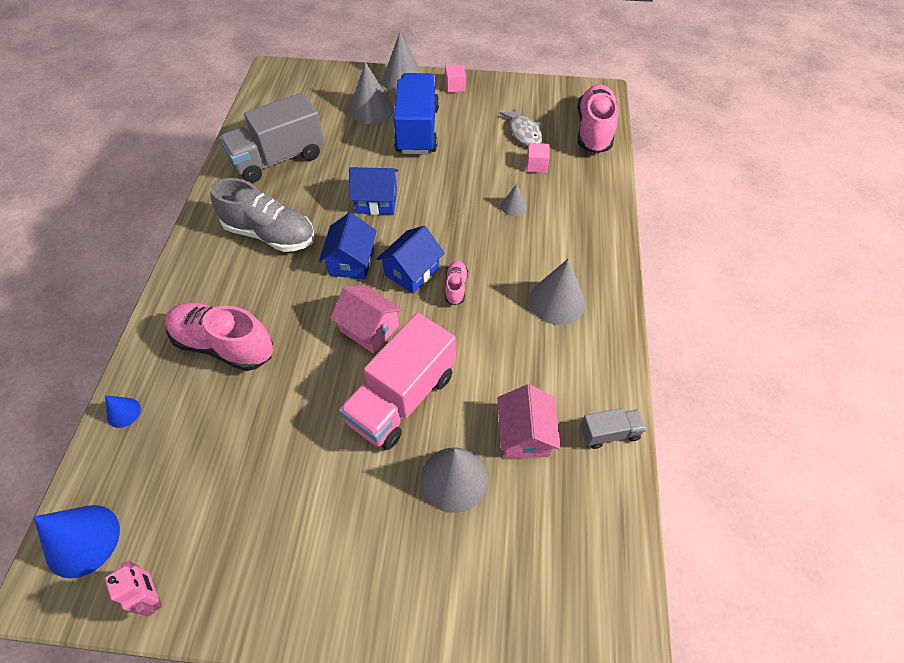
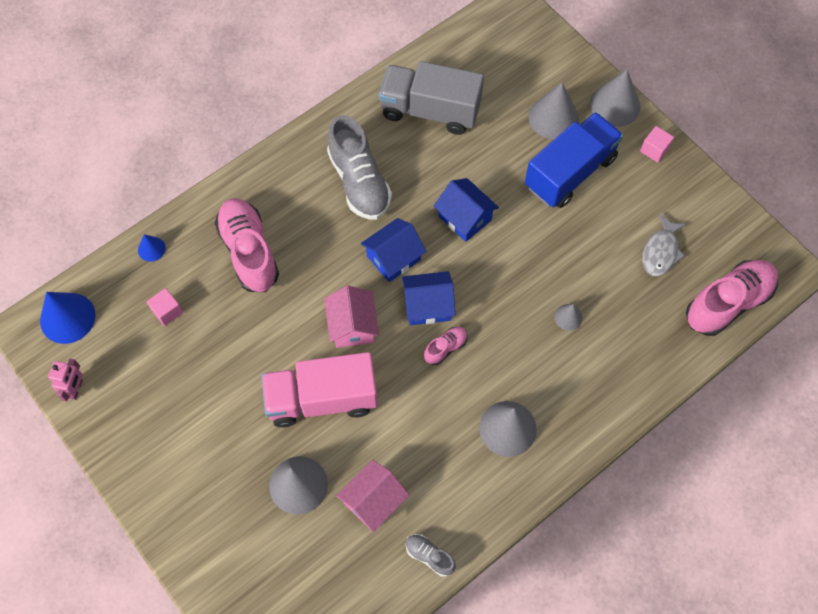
camera: 45 degrees right, 10 degrees up
(536, 166) = (632, 295): pink cube -> pink cube (167, 311)
(609, 433) = (429, 556): grey truck -> grey shoe

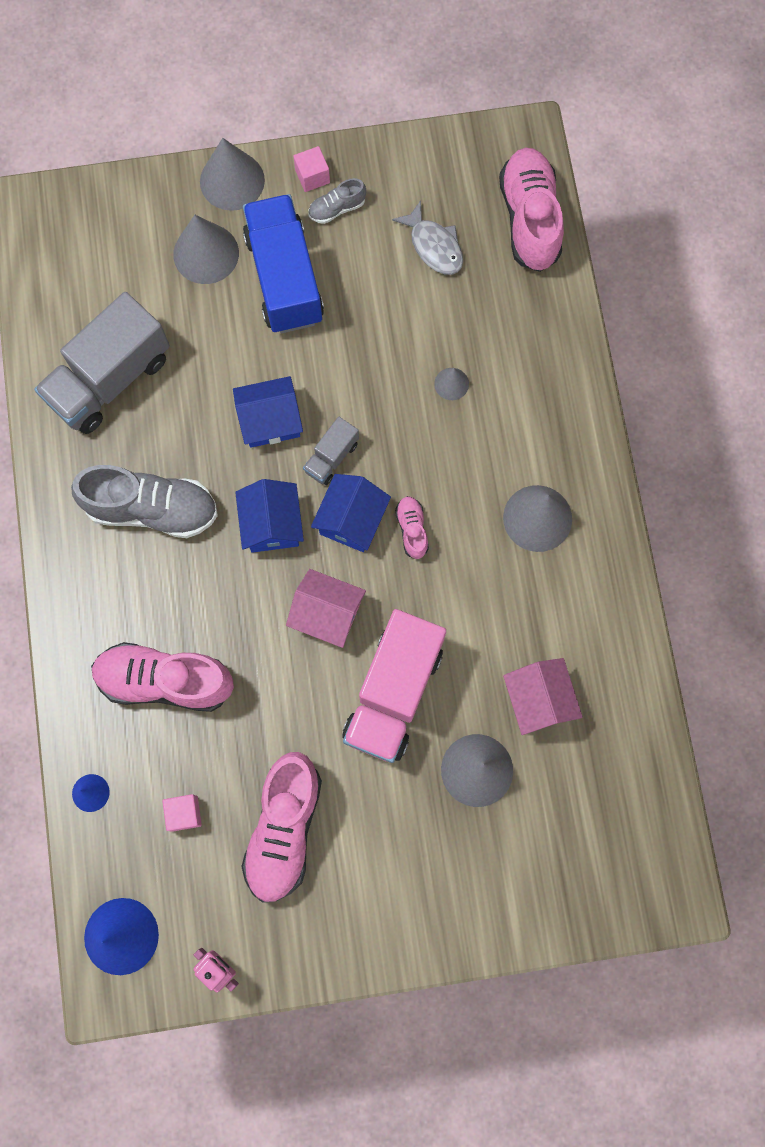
camera: 60 degrees left, 10 degrees up
(189, 379) = (284, 829): none -> pink shoe
(429, 556) = (627, 675): grey shoe -> grey shoe (337, 208)
(464, 269) = (331, 457): none -> grey truck

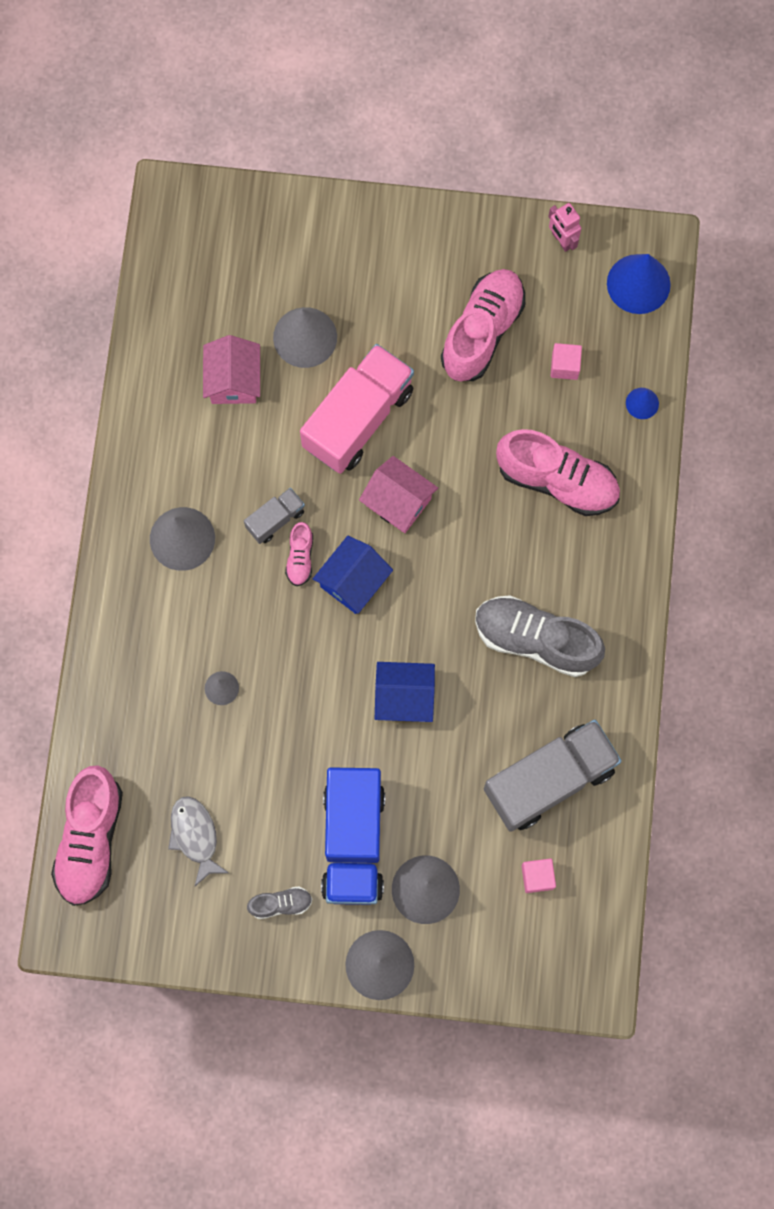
camera: 165 degrees left, 0 degrees up
(272, 524) = (427, 596): blue house -> none
(312, 176) = (296, 947): pink cube -> pink cube (537, 877)
(331, 457) = (355, 645): grey truck -> grey truck (275, 519)

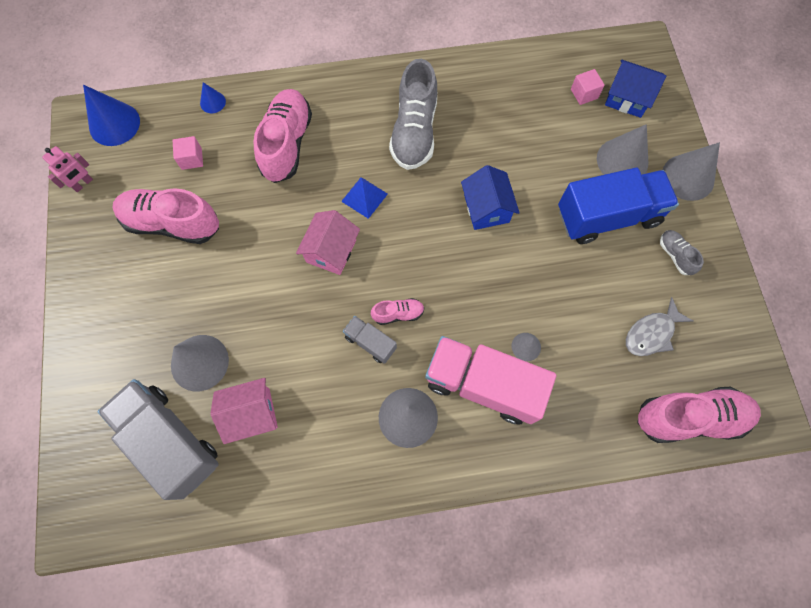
camera: 105 degrees left, 5 degrees down
(353, 581) = (406, 268): blue house -> blue house (627, 98)
(358, 419) = (266, 299): pink truck -> pink truck (483, 384)
(458, 556) = (364, 197): none -> blue pyramid
(549, 780) = (513, 101): grey truck -> grey truck (170, 441)

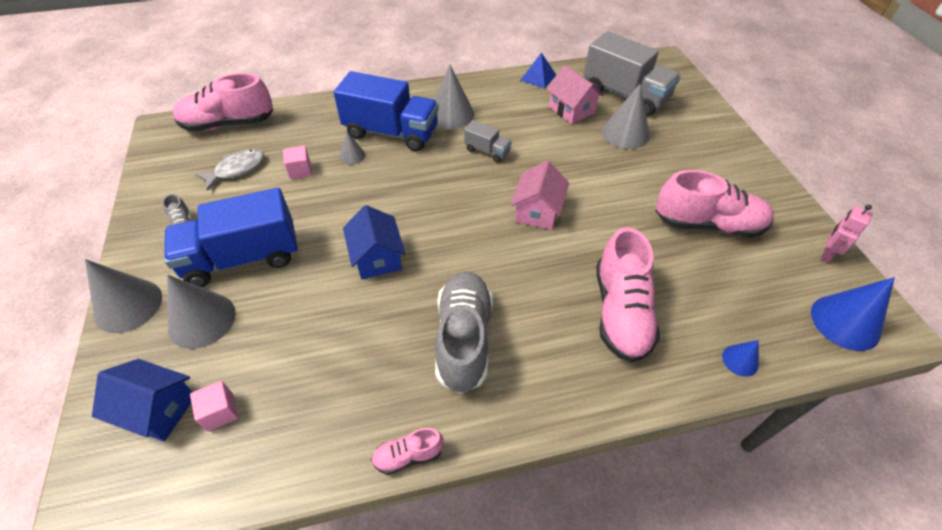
camera: 175 degrees right, 20 degrees down
(191, 159) = (725, 287): pink cube -> pink cube (300, 170)
(251, 414) = (571, 110): pink house -> pink house turned 75 degrees clockwise
(364, 197) = (513, 260): blue pyramid -> blue pyramid (538, 77)
(398, 314) = (465, 170): pink shoe -> pink shoe (408, 455)
(483, 384) = (391, 133): pink truck -> blue truck

